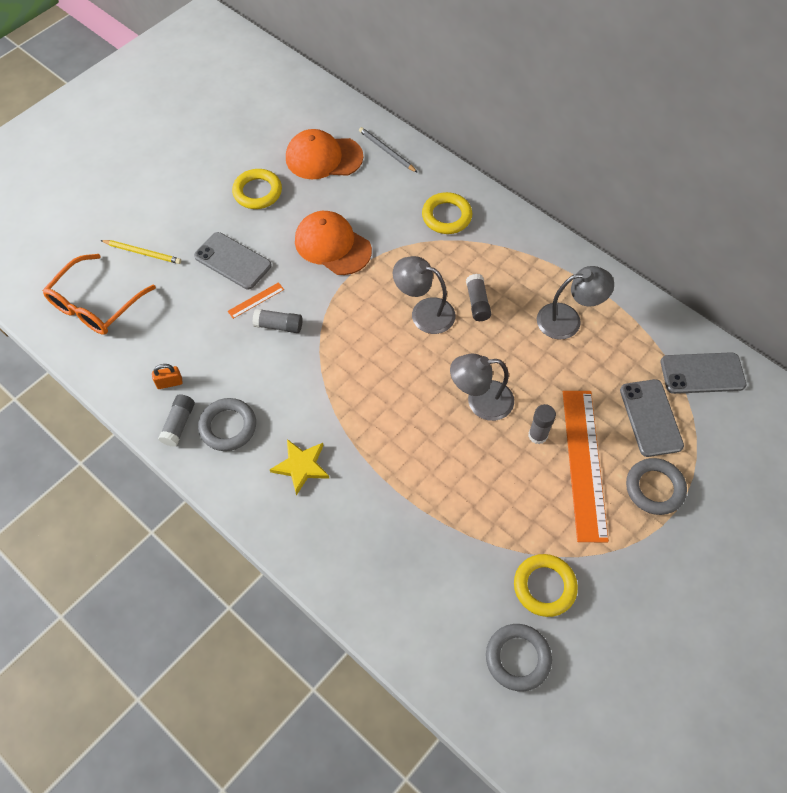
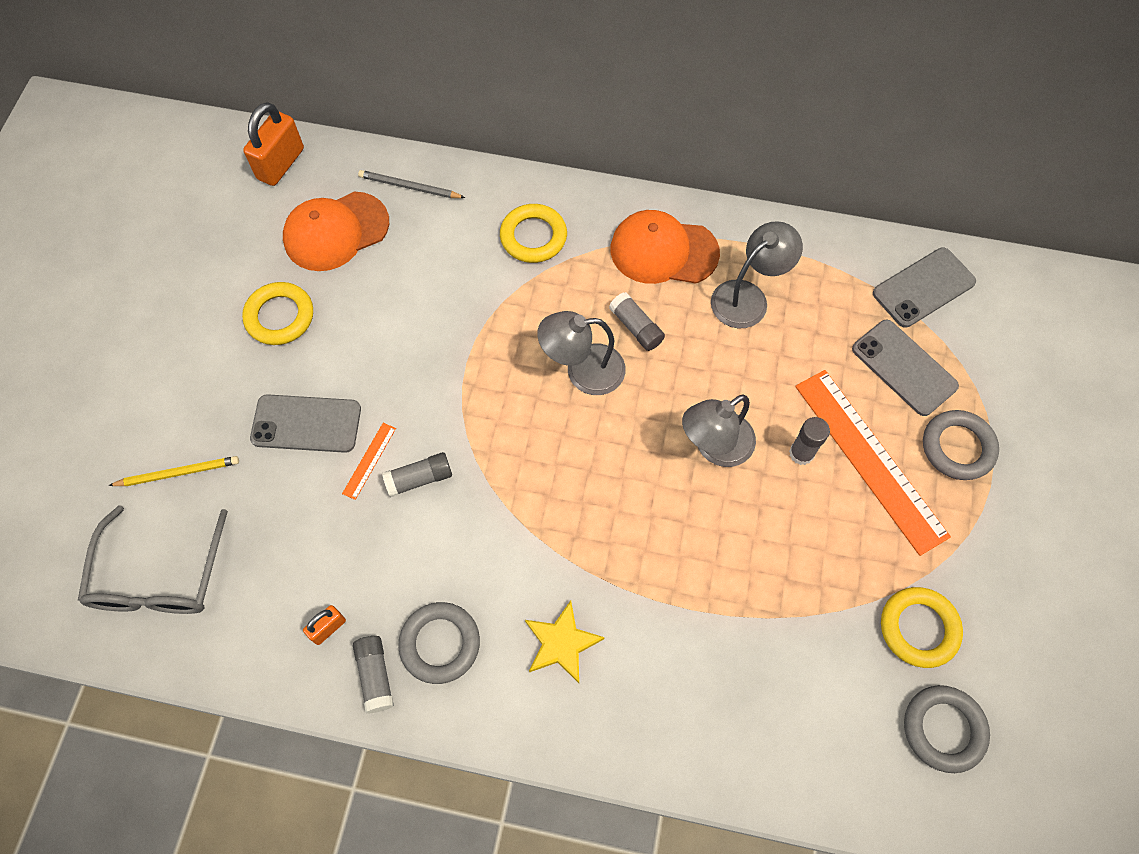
camera: 30 degrees left, 5 degrees up
(95, 305) = (159, 577): orange glasses -> grey glasses
(316, 103) = (281, 164): none -> orange padlock
(332, 245) = (420, 340): orange cap -> orange cap (663, 251)

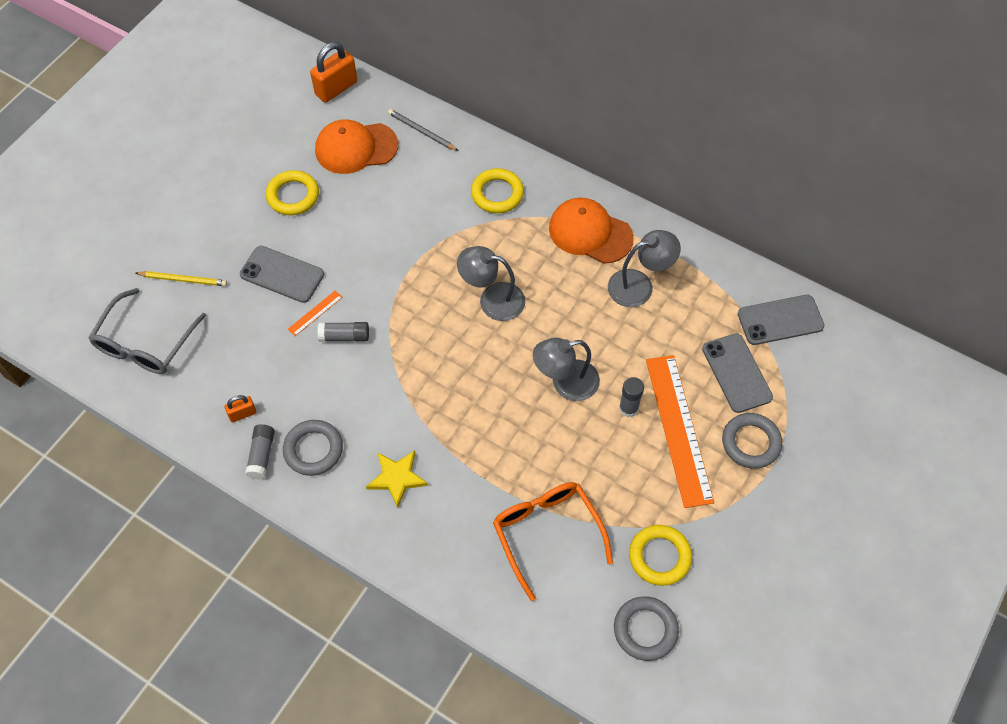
camera: 20 degrees right, 5 degrees down
(636, 327) = (545, 281): grey glue stick -> none
(774, 648) = (547, 533): none -> orange glasses

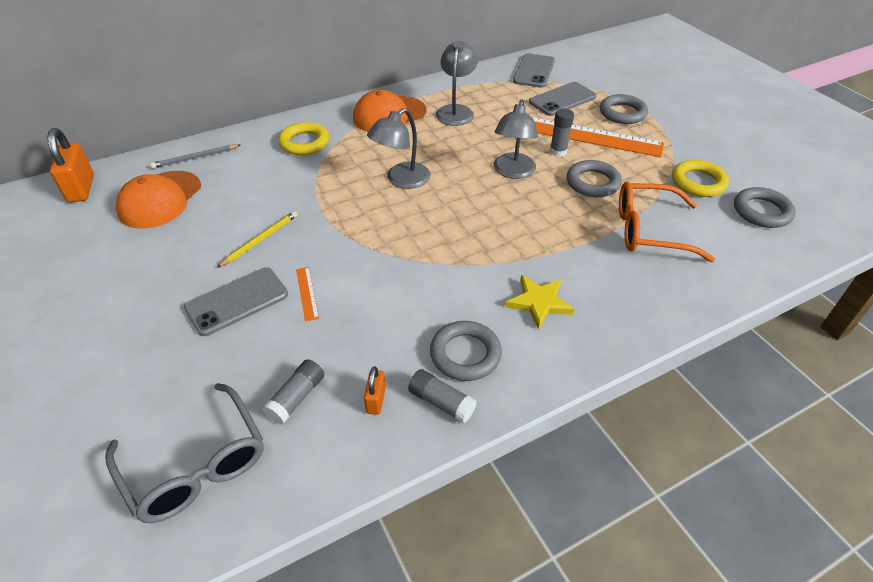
camera: 60 degrees left, 15 degrees down
(183, 280) = (150, 390): yellow pencil -> yellow pencil (260, 240)
(293, 195) = (157, 259): yellow ring -> none
(344, 336) = (353, 282): grey glue stick -> grey glue stick (296, 398)
(594, 459) = (592, 183): none -> grey ring
(736, 373) = (562, 99): grey phone -> grey phone turned 45 degrees counterclockwise

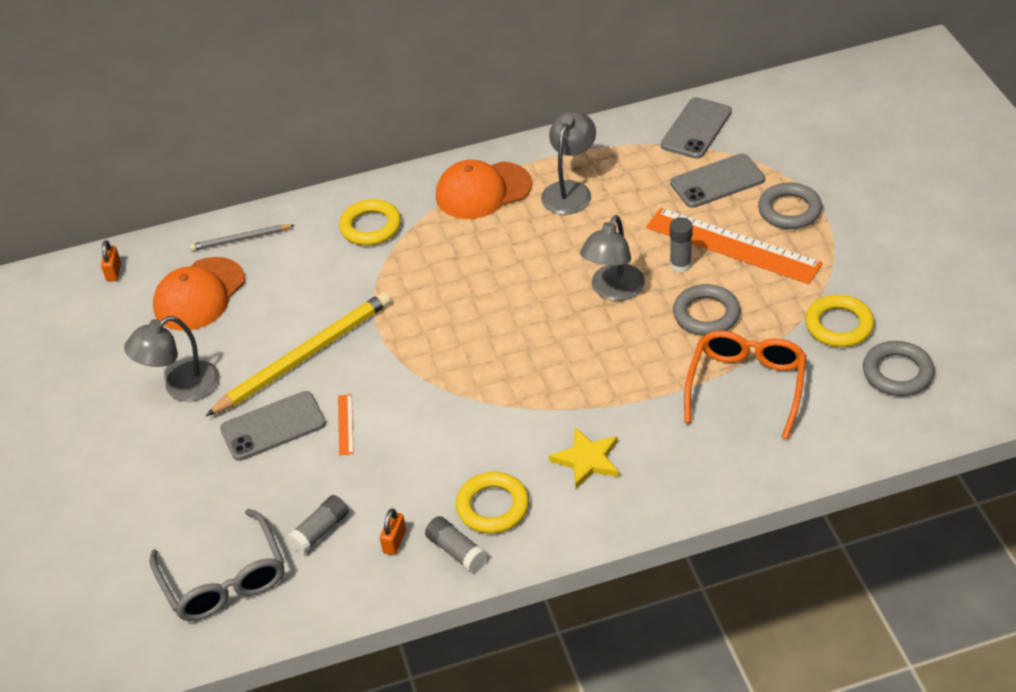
camera: 15 degrees right, 0 degrees up
(81, 188) = (114, 272): orange padlock -> orange padlock, size x0.53
(260, 240) = (304, 357): yellow pencil -> yellow pencil, size x1.99
(401, 180) = (476, 291): grey lamp -> grey lamp (181, 387)
(465, 354) = (492, 506): grey ring -> yellow ring
(649, 231) = (746, 385): orange glasses -> orange glasses turned 90 degrees clockwise

